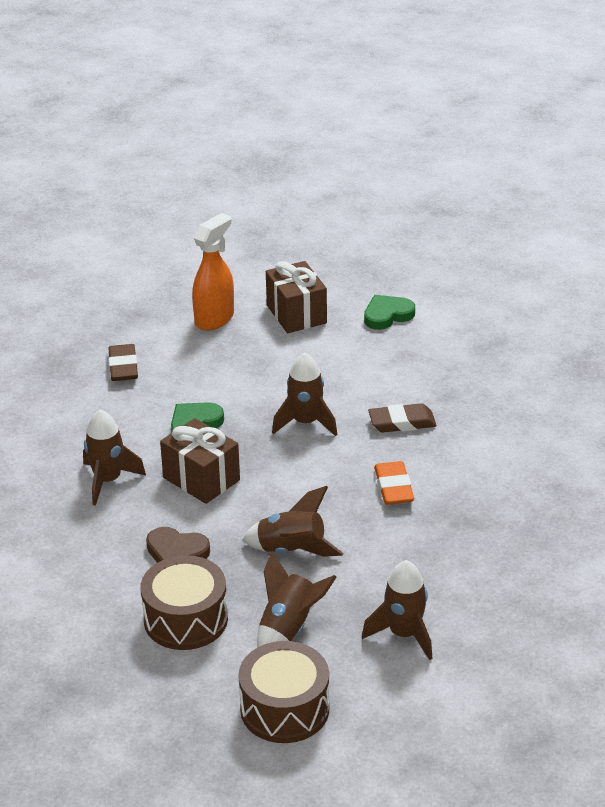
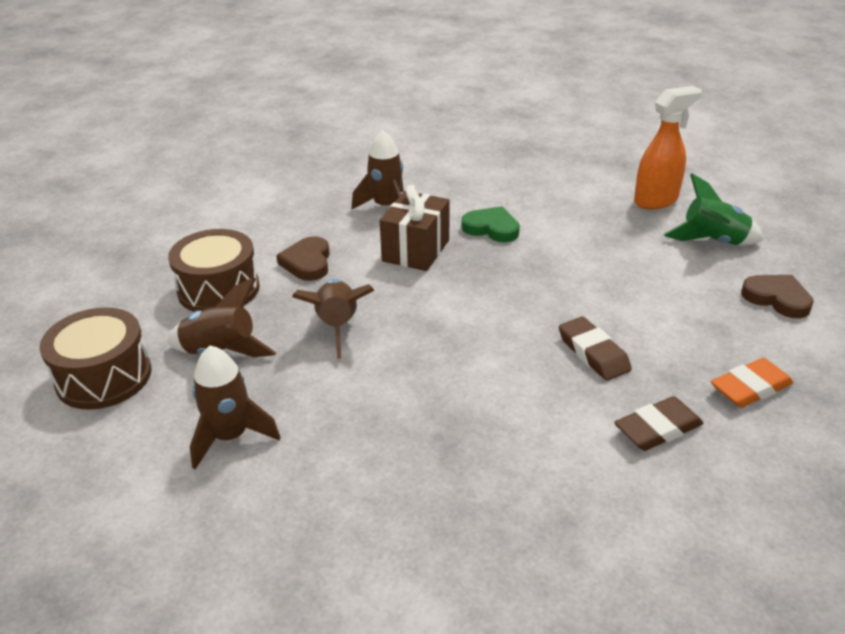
camera: 70 degrees right, 0 degrees up
(123, 367) = (543, 176): brown eraser -> brown eraser (657, 428)
(215, 319) = (656, 200): orange spray bottle -> orange spray bottle turned 45 degrees counterclockwise
(296, 314) = (712, 241): brown gift -> green rocket
(305, 422) = (541, 288): brown rocket -> none
(387, 315) = (777, 298): green heart -> brown heart
(393, 487) = (475, 372): orange eraser -> orange eraser (750, 388)

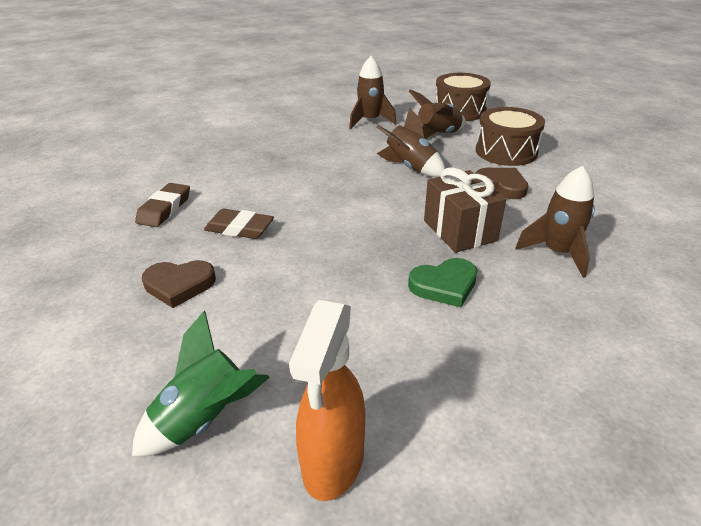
camera: 135 degrees right, 0 degrees up
(750, 388) = (107, 260): orange eraser -> none
(777, 298) = (96, 365): brown heart -> brown heart (179, 285)

